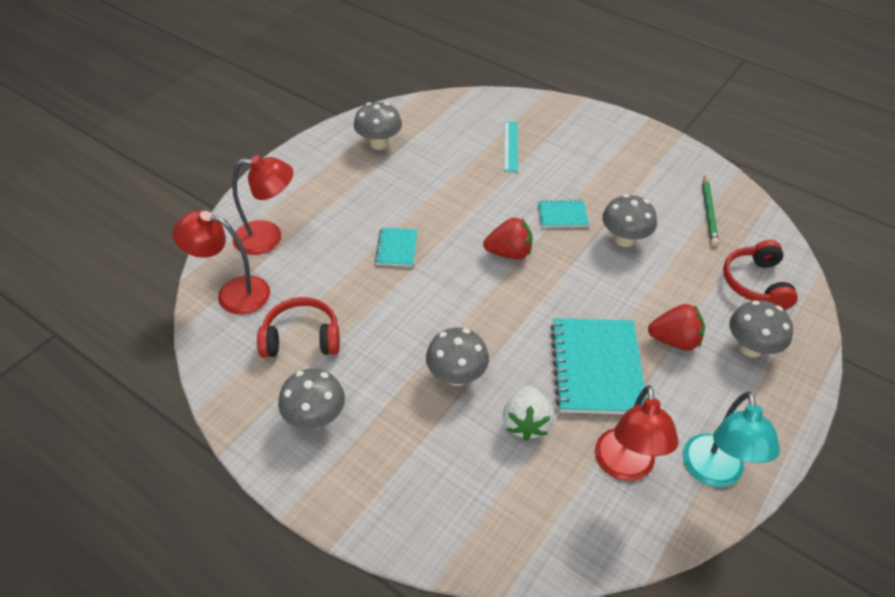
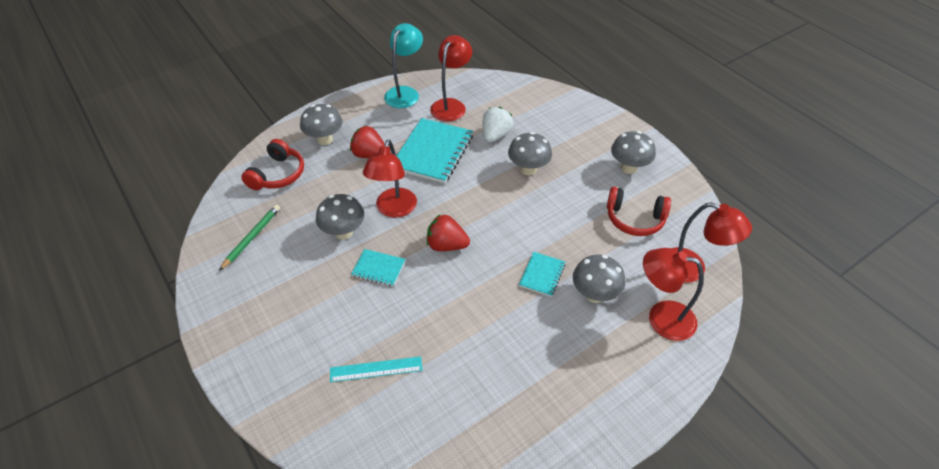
camera: 160 degrees left, 0 degrees up
(379, 143) = (524, 419): grey mushroom -> grey mushroom (594, 294)
(510, 146) = (376, 369): turquoise ruler -> turquoise ruler turned 60 degrees clockwise
(591, 277) = (394, 209): none -> red lamp

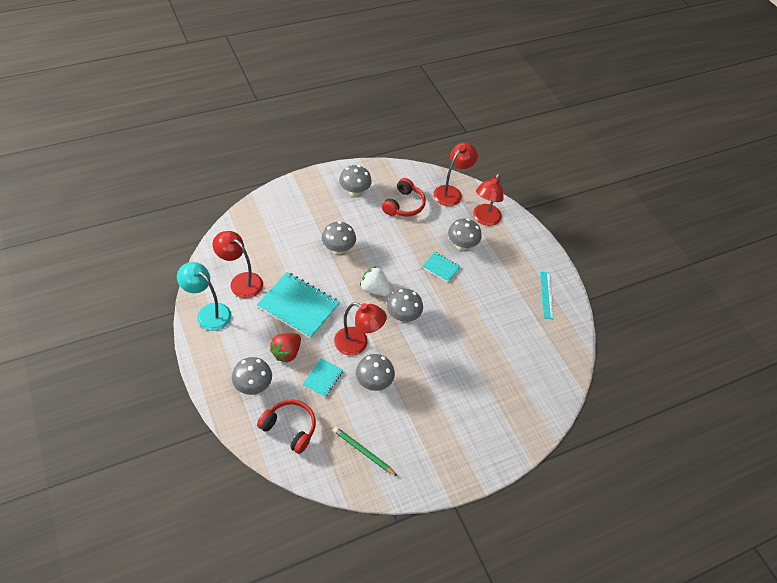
camera: 85 degrees left, 5 degrees up
(376, 369) = (501, 375): turquoise ruler -> turquoise ruler (546, 295)
(378, 268) = (416, 362): turquoise notebook -> turquoise notebook (323, 378)
(446, 245) = (403, 316): red strawberry -> grey mushroom
(495, 135) = (292, 260): white strawberry -> white strawberry (374, 289)

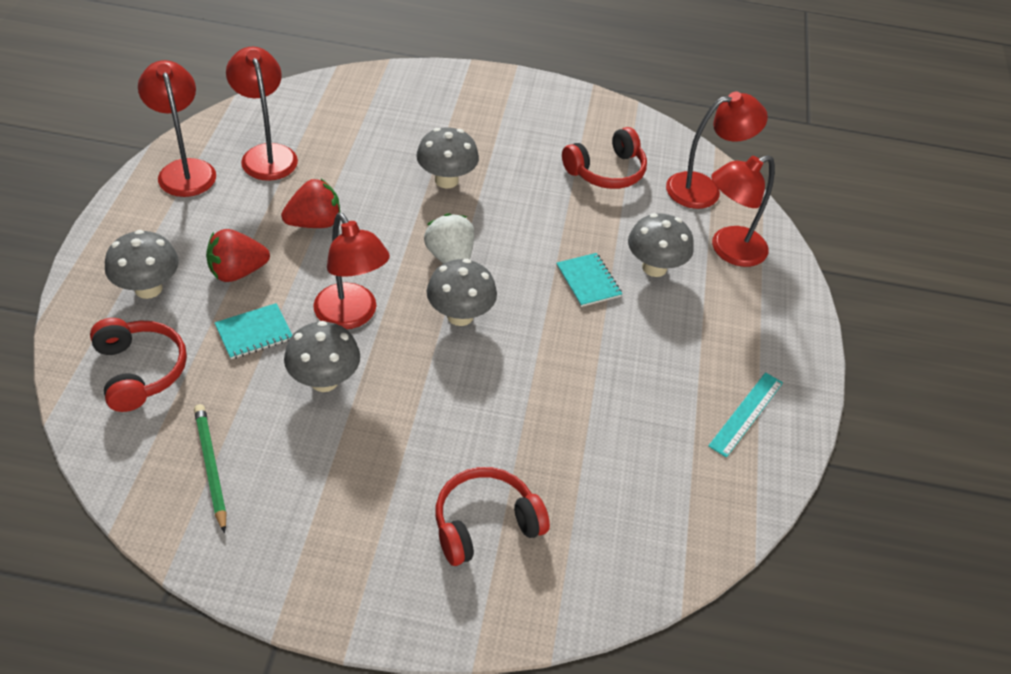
camera: 35 degrees right, 5 degrees down
(208, 313) = (185, 170): turquoise lamp -> red lamp
(298, 306) = (314, 223): turquoise notebook -> red strawberry
(354, 191) = (543, 121): grey mushroom -> none
(490, 405) = (485, 524): none -> red headphones

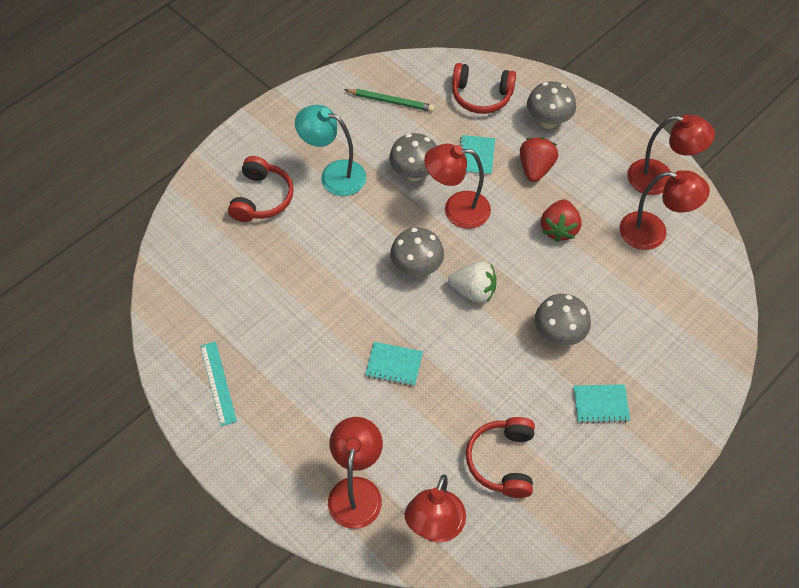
camera: 130 degrees right, 10 degrees up
(387, 463) = (334, 175): none -> turquoise lamp
(495, 132) = (601, 404): none -> turquoise notebook
(654, 267) = (377, 420): grey mushroom -> none

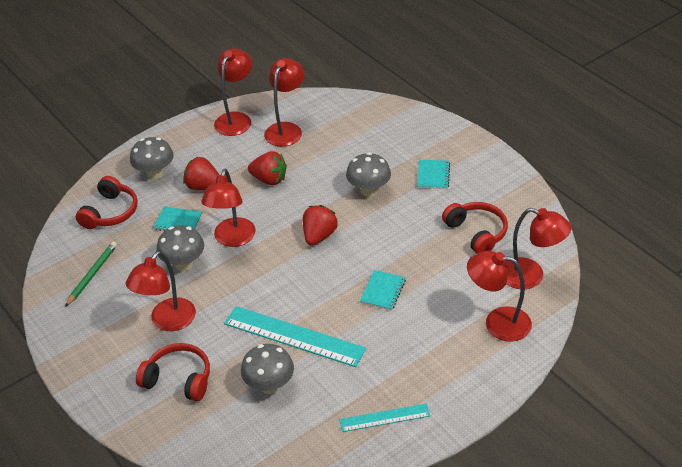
camera: 80 degrees left, 15 degrees down
(322, 287) = (294, 336): none -> turquoise ruler
(334, 175) = (167, 321): turquoise lamp -> red lamp
(416, 268) = (287, 270): grey mushroom -> grey mushroom (269, 385)
(473, 291) = (319, 236): white strawberry -> red strawberry
(503, 461) = (476, 233): red headphones -> red headphones turned 135 degrees counterclockwise

